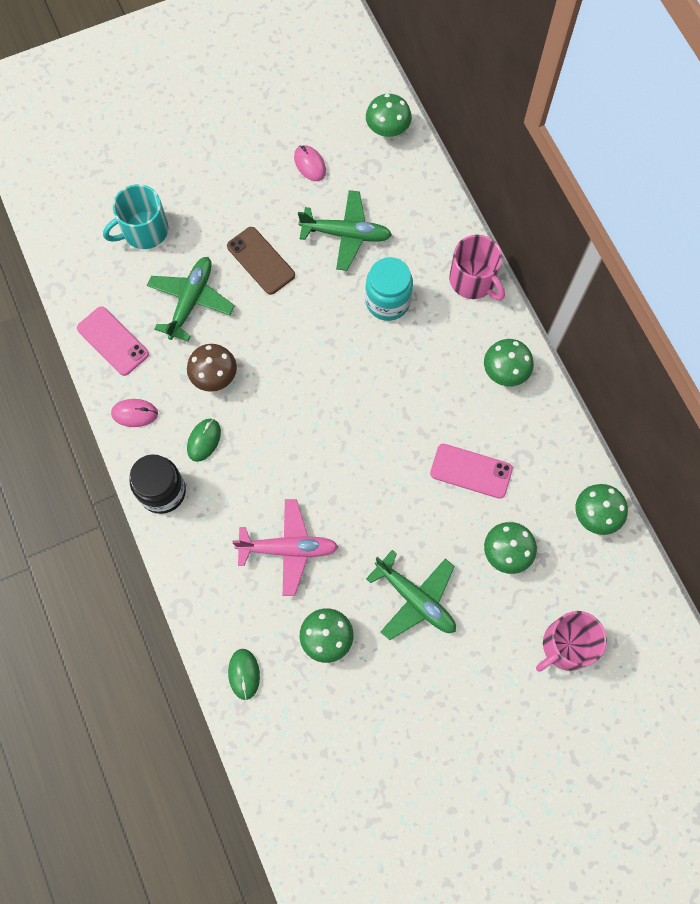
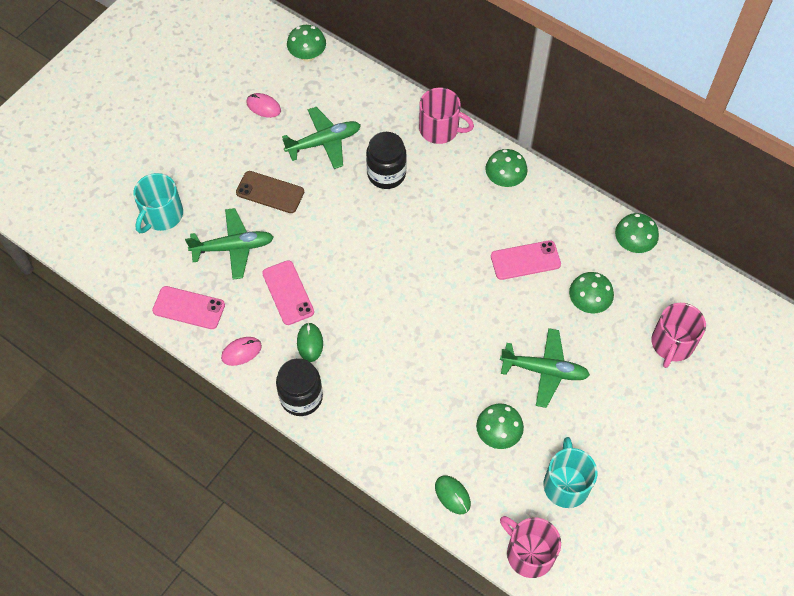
camera: 30 degrees left, 10 degrees down
(191, 301) = (233, 247): green plane -> green plane turned 90 degrees clockwise
(214, 376) = (288, 293): brown mushroom -> pink phone
(280, 776) = (529, 553): none -> pink mug
(288, 549) = (427, 386): pink plane -> none
(361, 729) = (566, 484): none -> turquoise mug
(388, 301) = (386, 174): turquoise jar -> black jar

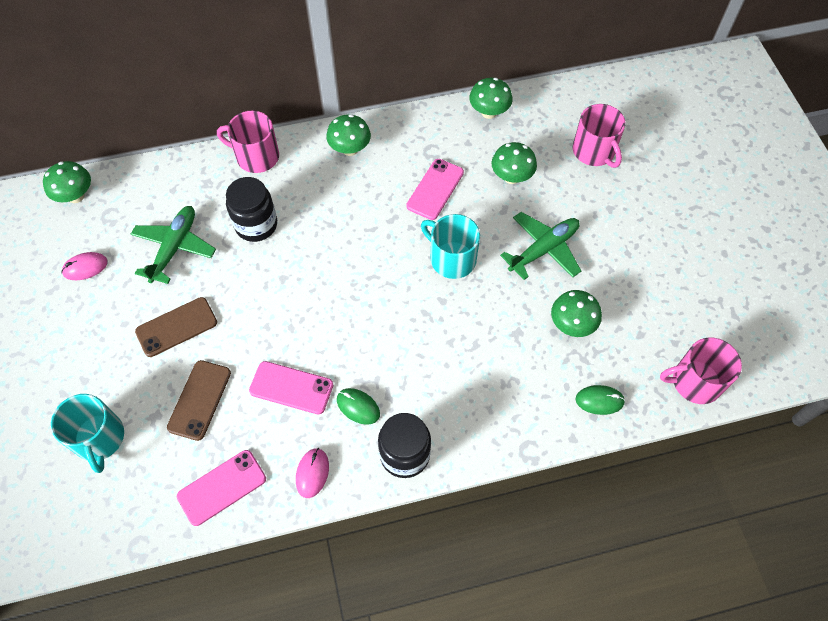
camera: 50 degrees left, 0 degrees up
(233, 247) = (199, 400): green plane -> brown phone
(440, 129) = (256, 156): pink mug -> pink mug turned 135 degrees counterclockwise
(566, 484) = (655, 309): turquoise mug -> turquoise mug (452, 259)

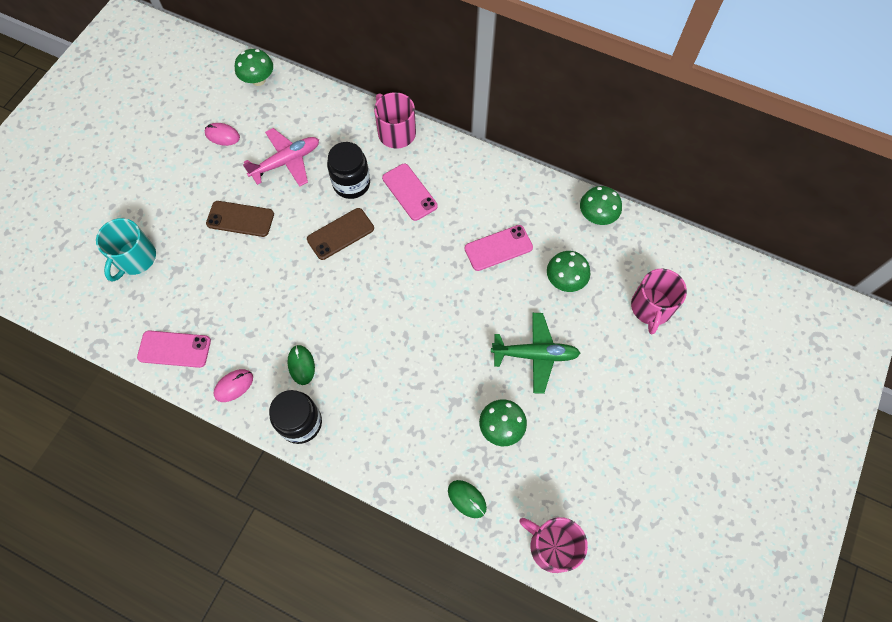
camera: 40 degrees right, 5 degrees up
(174, 247) = (286, 162): green plane -> pink plane
(199, 400) = (211, 280): brown phone -> brown phone (340, 234)
(291, 388) = (272, 317): pink phone -> pink phone (409, 192)
(350, 149) = (465, 172): green mushroom -> none
(452, 259) = (461, 310): turquoise mug -> none

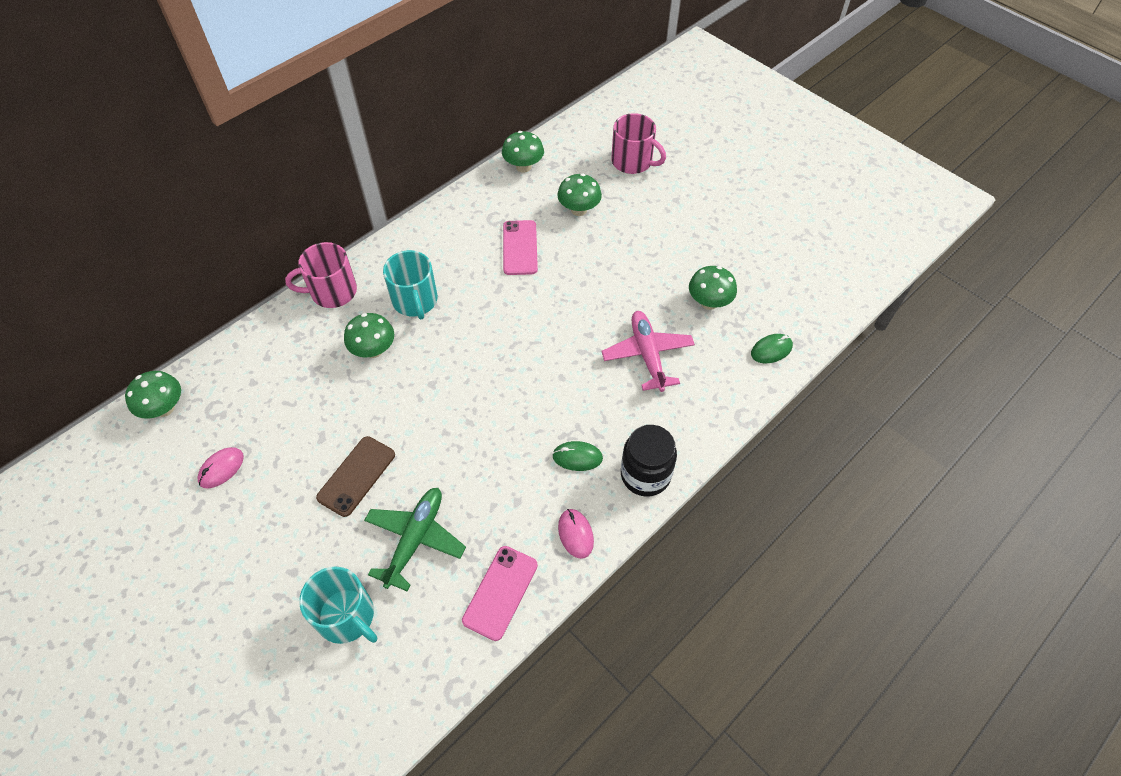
camera: 70 degrees left, 10 degrees down
(286, 162) = (305, 407): pink plane -> pink plane (647, 355)
(340, 234) = (432, 377): brown phone -> none
(351, 184) = (373, 350): black jar -> green mushroom
(409, 192) = (415, 301): pink phone -> turquoise mug
(535, 355) = (645, 255): green plane -> green plane (415, 539)
(552, 546) = (831, 300): pink mug -> none

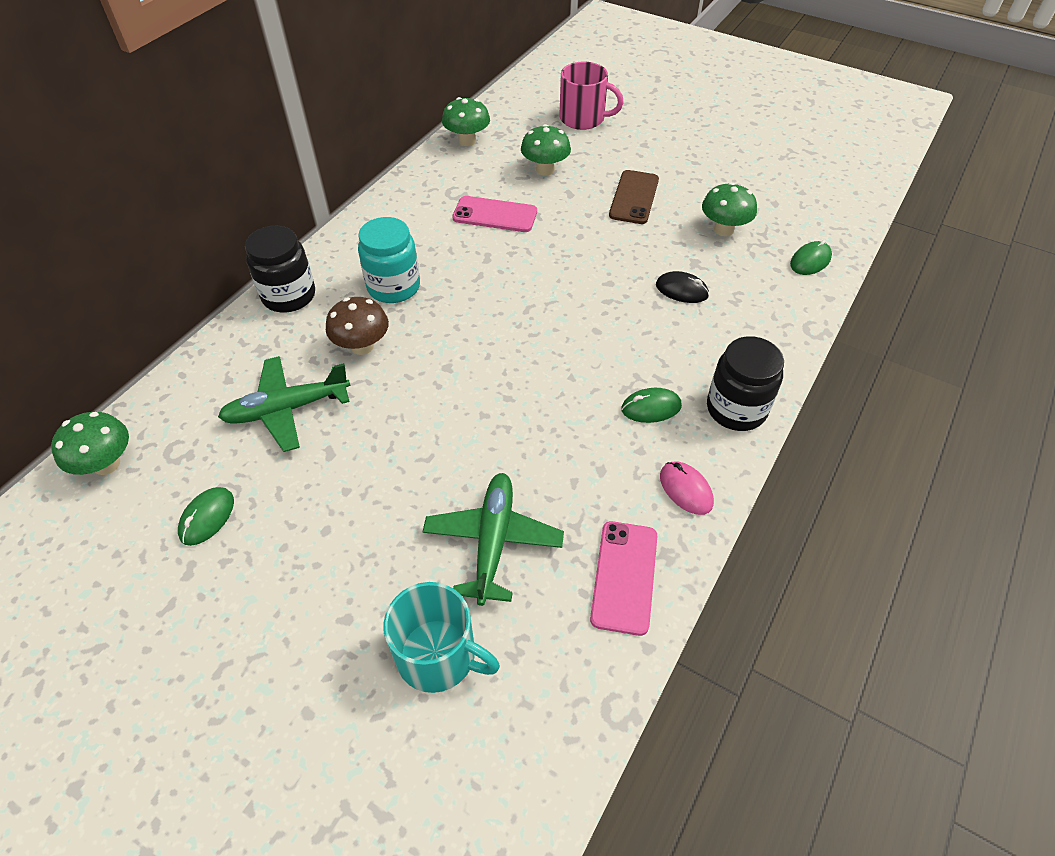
camera: 15 degrees left, 5 degrees down
(221, 469) = (207, 517): pink mouse -> green mouse
(301, 393) = (287, 409): none -> green plane
(332, 291) = (289, 296): pink mug -> black jar
(356, 476) = (390, 486): brown phone -> brown phone (634, 197)
(373, 350) = (362, 346): green mushroom -> brown mushroom
(415, 301) = (393, 287): turquoise mug -> turquoise jar
(520, 248) = (495, 215): pink phone -> pink phone turned 60 degrees counterclockwise
(647, 355) = (682, 290): pink plane -> black mouse

